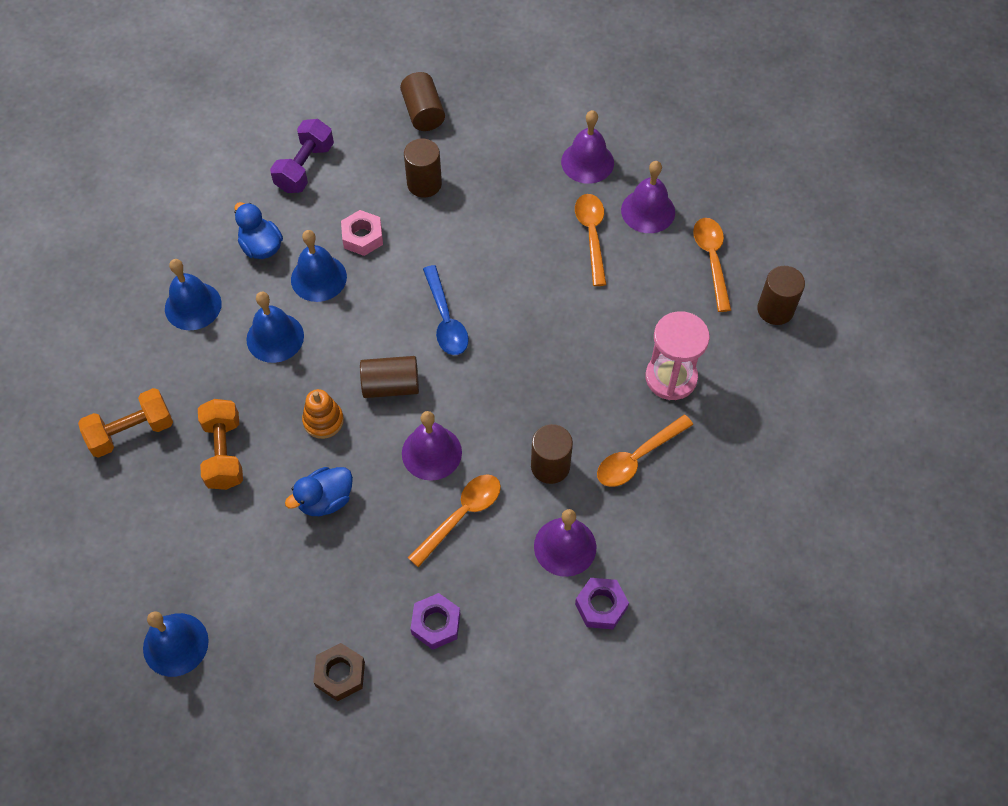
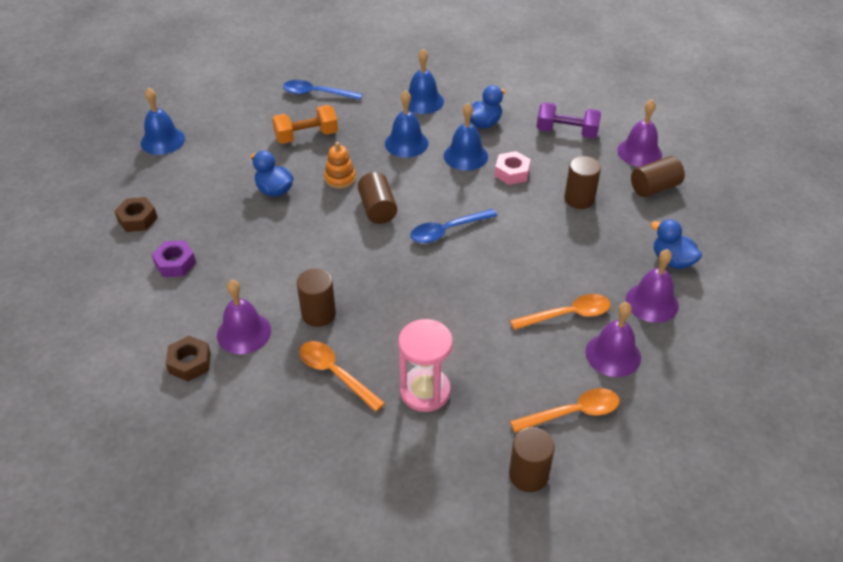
camera: 80 degrees right, 15 degrees down
(131, 431) = (317, 94): orange dumbbell -> blue spoon
(431, 452) = (321, 240): purple bell -> purple bell (639, 152)
(461, 516) = (267, 265): orange spoon -> none
(534, 129) = (672, 260): none -> blue duck
(601, 606) = (190, 363): purple nut -> brown nut

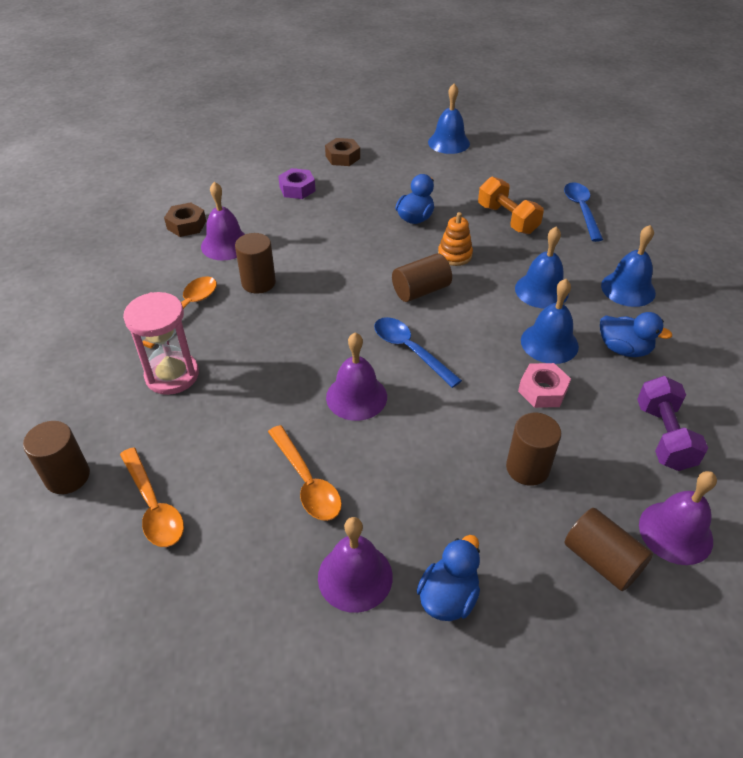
camera: 75 degrees right, 0 degrees up
(613, 354) = (250, 538): purple bell -> purple bell (356, 397)

